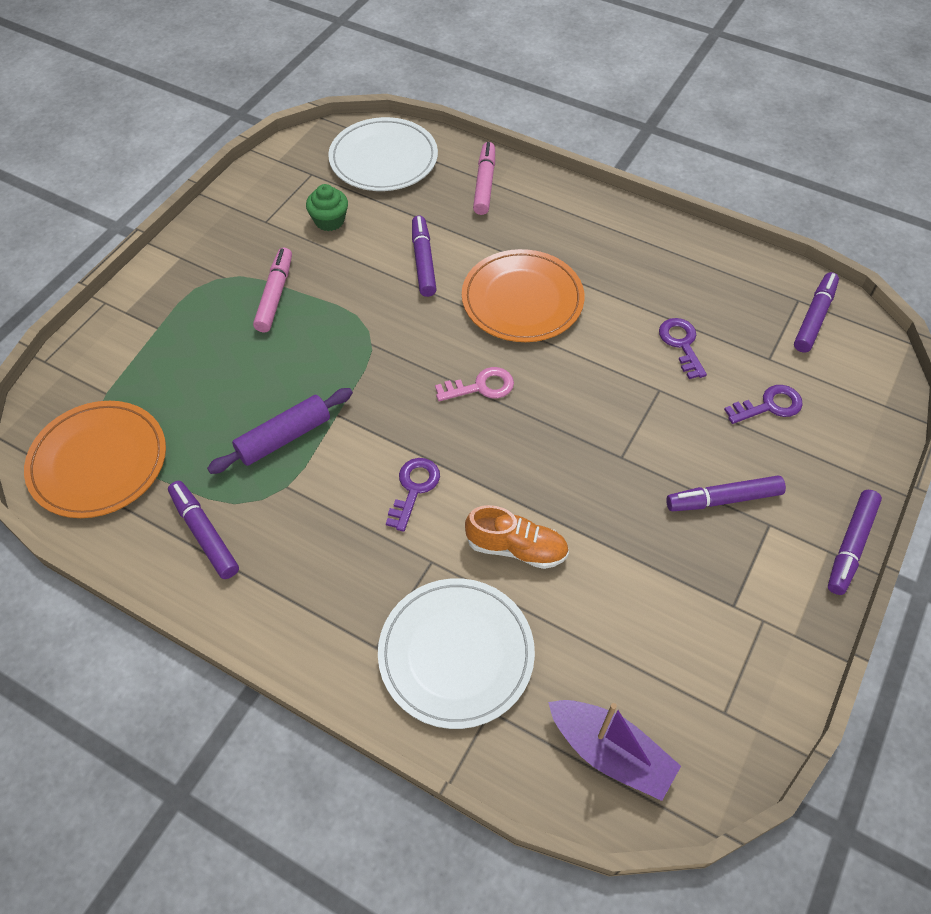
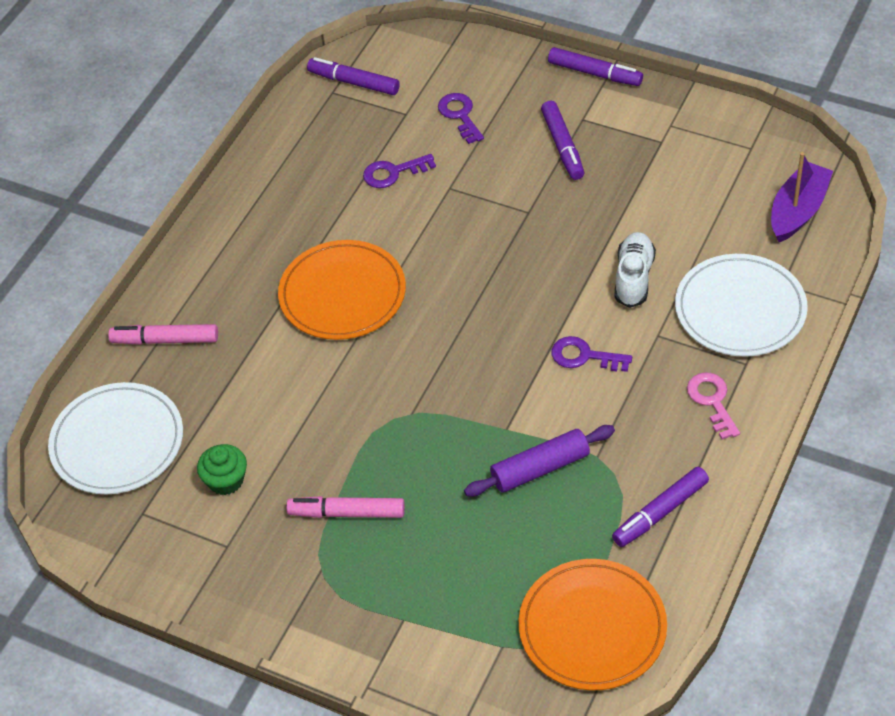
camera: 90 degrees left, 5 degrees down
(284, 437) = (540, 468): purple rolling pin -> purple rolling pin turned 75 degrees counterclockwise
(423, 261) = (290, 383): purple marker -> none
(481, 387) = (459, 317): pink key -> pink key (712, 401)
(516, 548) = (633, 278): orange shoe -> white shoe

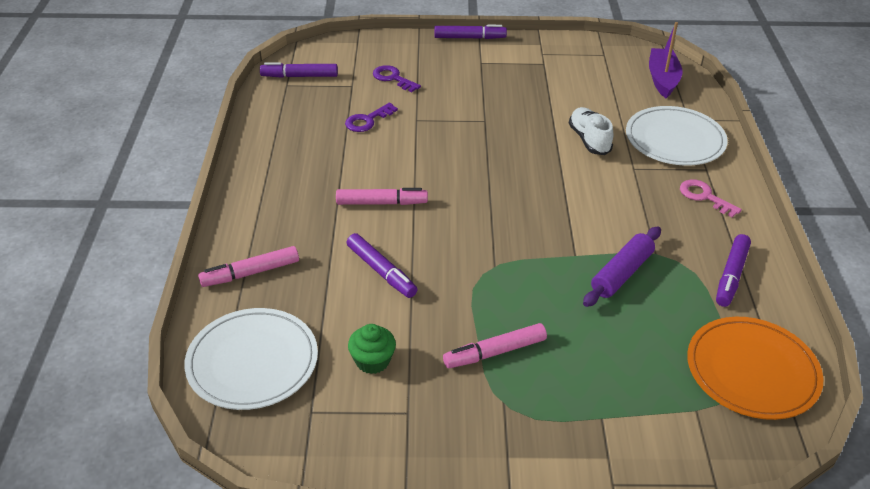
camera: 30 degrees left, 10 degrees down
(342, 294) = (381, 203): orange plate -> pink marker
(563, 146) = (479, 79): purple marker -> purple marker (381, 271)
(584, 356) = (594, 194): purple key -> none

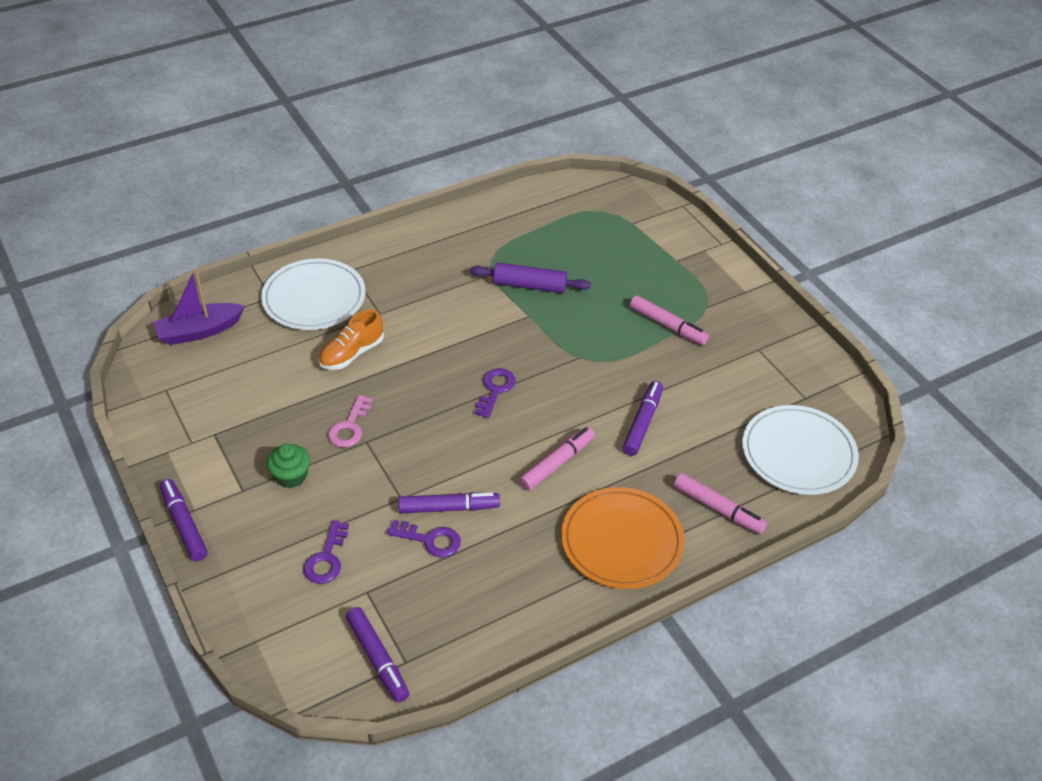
camera: 120 degrees left, 5 degrees up
(372, 361) = (734, 386): green cupcake -> green cupcake (291, 476)
(381, 203) = (557, 463): pink marker -> pink marker turned 75 degrees clockwise
(490, 200) = (495, 390): none -> purple key
(589, 140) = (352, 354): white shoe -> orange shoe
(704, 197) = (393, 263): pink key -> pink key (349, 427)
(731, 276) = (486, 231): purple marker -> purple marker (449, 508)
(752, 371) = (577, 206): orange plate -> orange plate (622, 541)

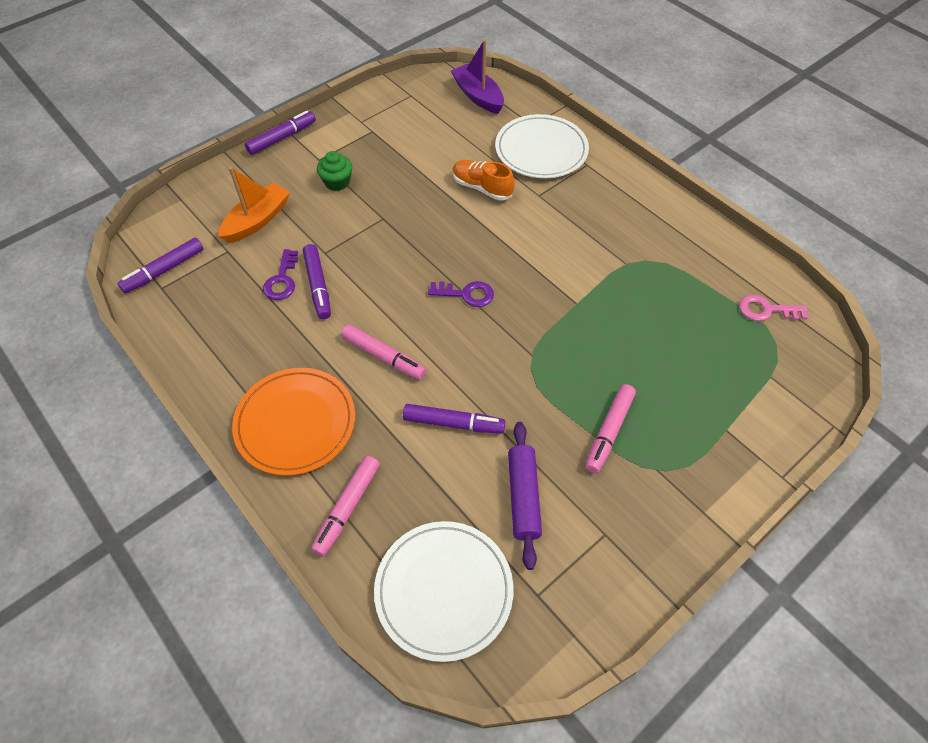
camera: 80 degrees right, 10 degrees up
(326, 558) = (257, 220): purple key -> orange boat
(349, 427) = (396, 204): pink key -> pink key (766, 310)
(529, 285) = (622, 297): purple rolling pin -> purple rolling pin (523, 497)

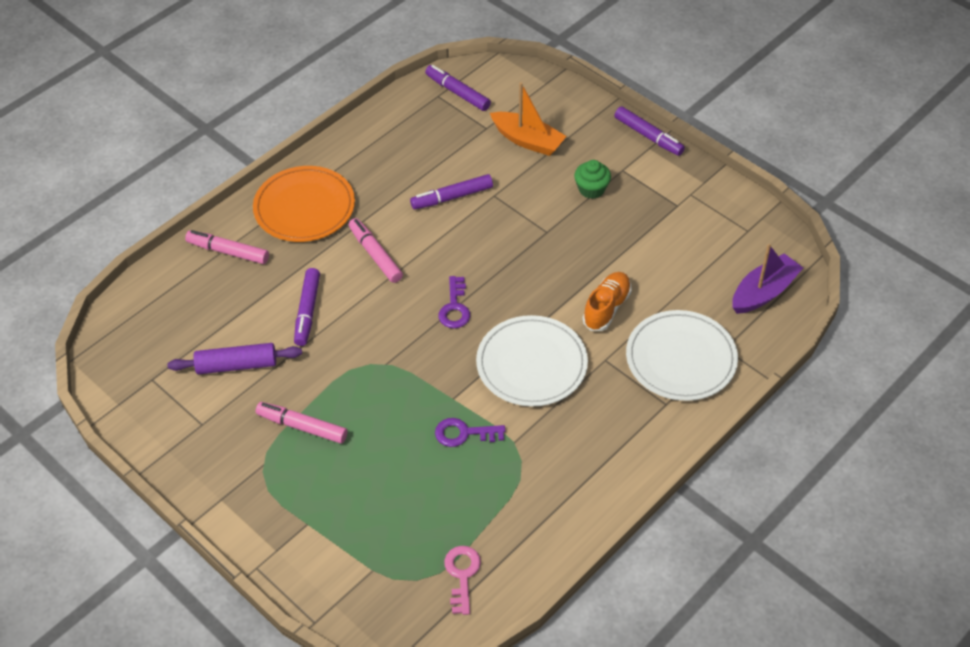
camera: 85 degrees right, 5 degrees down
(282, 280) = (456, 171): purple key -> purple key (464, 433)
(384, 356) = (375, 255): pink marker -> pink marker turned 120 degrees clockwise
(444, 590) = (158, 319): white plate -> white plate (531, 364)

